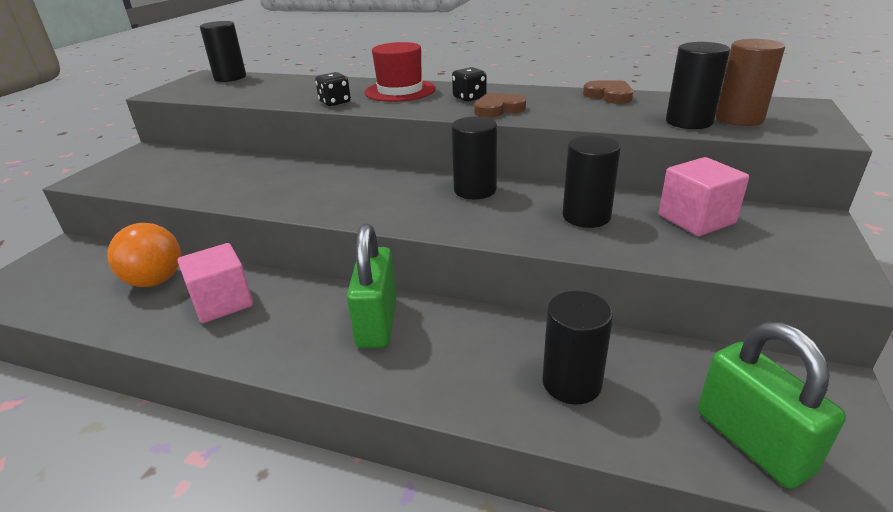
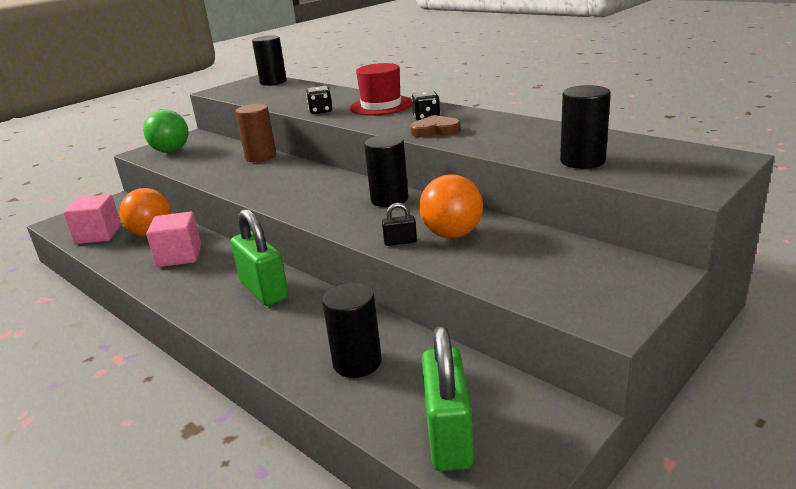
camera: 25 degrees right, 5 degrees down
(130, 172) = (171, 151): none -> green ball
(377, 322) = (264, 290): green padlock -> green padlock turned 60 degrees counterclockwise
(542, 234) = (400, 242): none -> black padlock
(586, 216) = (452, 234): black cylinder -> orange ball
(609, 96) = (549, 128): brown heart -> none
(696, 219) = (544, 253): pink cube -> pink cube (98, 235)
(739, 119) = (636, 164): brown cylinder -> brown cylinder (260, 157)

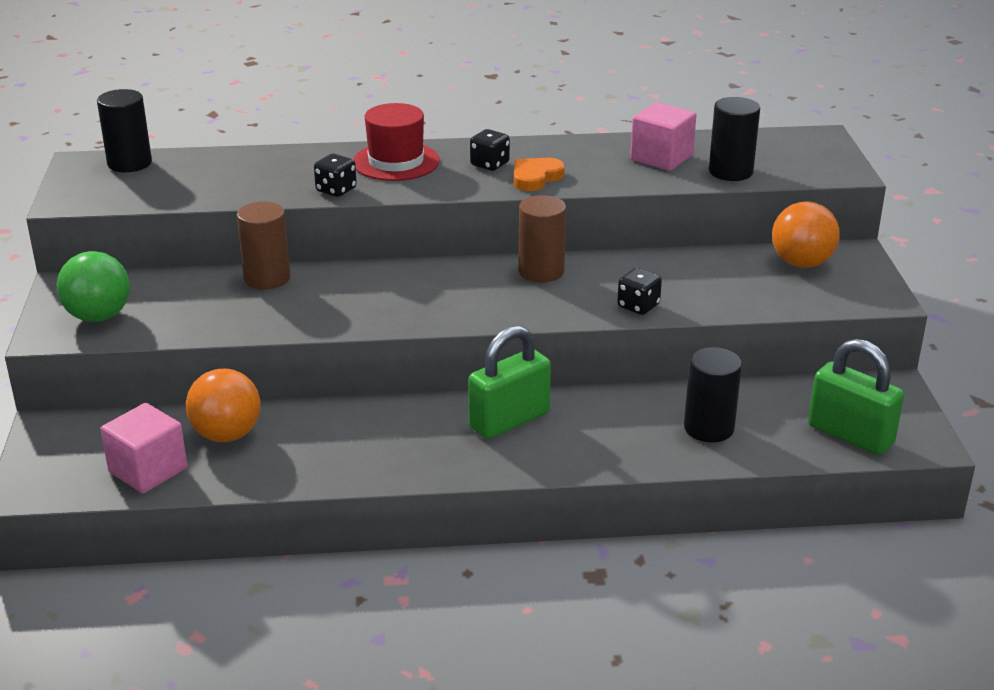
camera: 50 degrees left, 5 degrees up
(179, 256) = (332, 438): pink cube -> pink cube (661, 158)
(264, 290) = (509, 420): green padlock -> green padlock turned 45 degrees counterclockwise
(389, 199) = (541, 271): black cylinder -> brown cylinder
(400, 242) = (638, 306): black padlock -> black dice
(435, 131) = (535, 177): brown heart -> orange heart
(452, 234) = (666, 282): orange ball -> orange ball (801, 263)

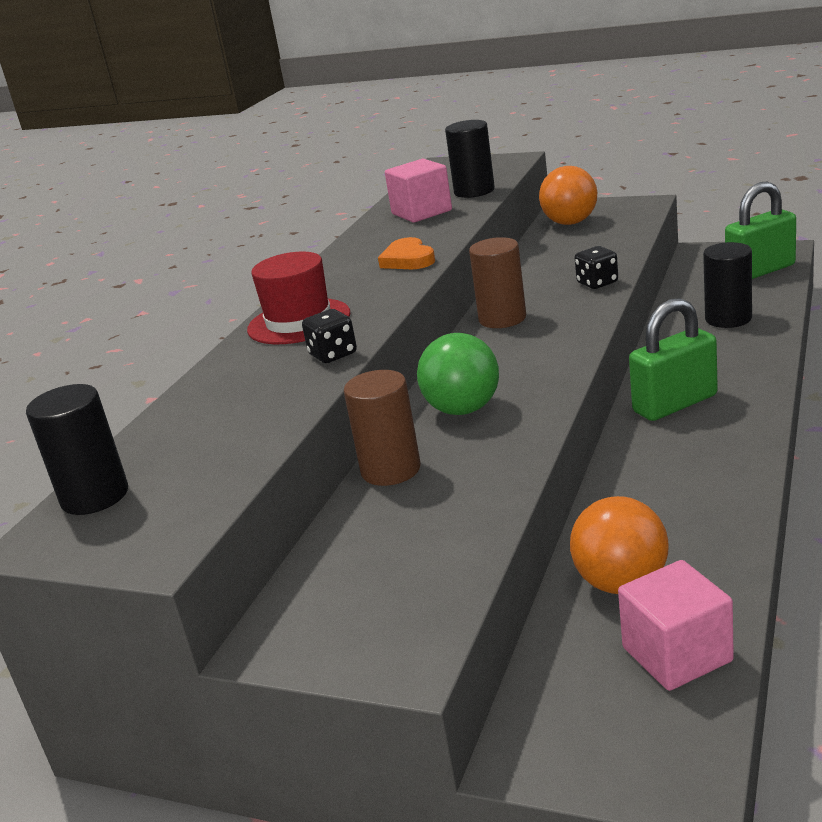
camera: 60 degrees left, 5 degrees down
(98, 316) = (388, 610): green ball -> green ball (463, 409)
(489, 164) = (357, 278): black dice -> none
(509, 420) = (675, 404): green padlock -> green padlock turned 75 degrees clockwise

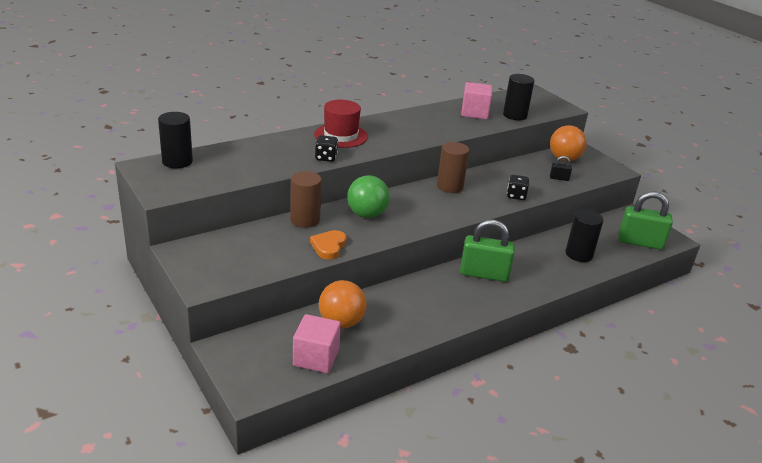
camera: 30 degrees right, 5 degrees up
(408, 260) = (425, 133): orange heart -> orange heart (329, 247)
(605, 242) = (559, 178): none -> black padlock

